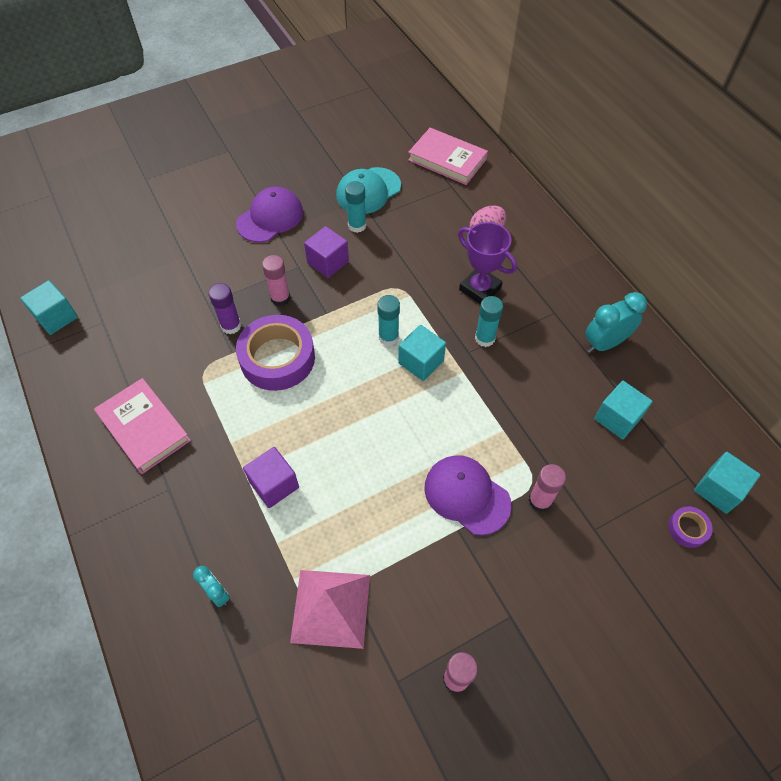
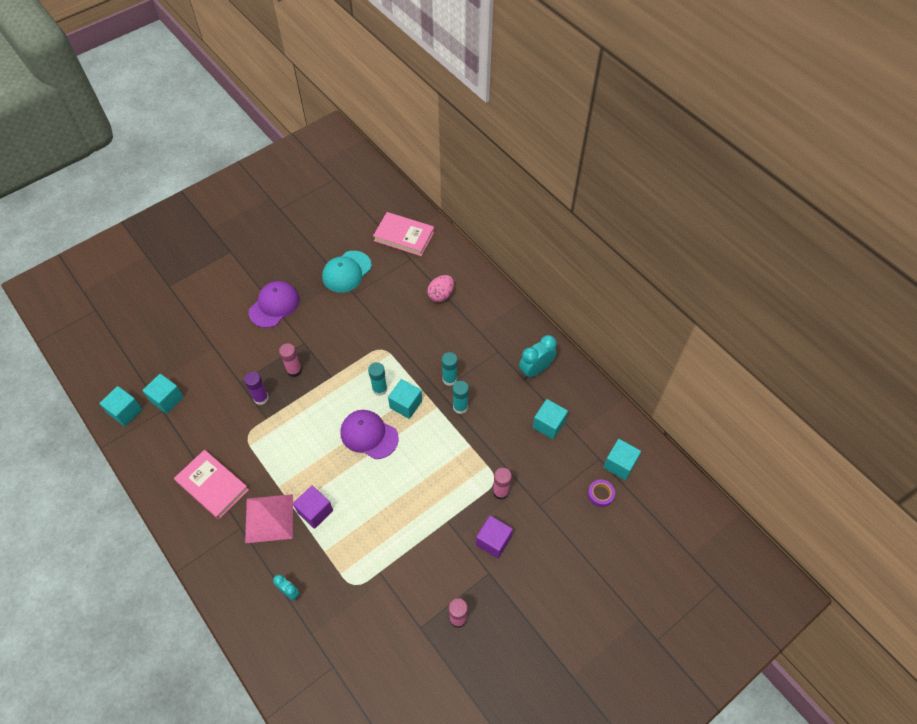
camera: 10 degrees left, 0 degrees up
(111, 310) = (167, 399): none -> turquoise cube
(277, 358) = (300, 418): purple tape -> none
(328, 262) = (325, 336): purple cube -> purple cube (493, 541)
(330, 608) = (368, 588): pink pyramid -> pink pyramid (269, 518)
(357, 226) = (342, 302): turquoise glue stick -> turquoise glue stick (460, 407)
(466, 495) = (450, 496): purple cap -> purple cap (369, 435)
(480, 289) = (441, 341): purple trophy -> none

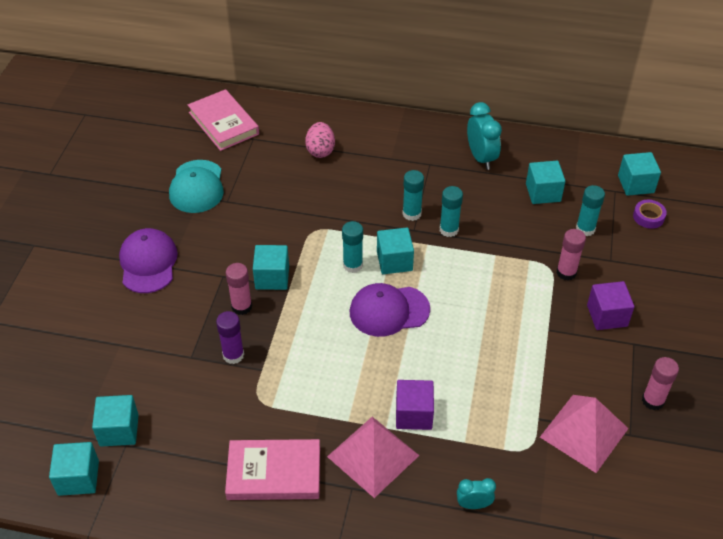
camera: 40 degrees left, 10 degrees down
(328, 363) = (272, 277): none -> turquoise cube
(395, 603) = (584, 432): none -> pink pyramid
(404, 236) = (223, 123): pink book -> pink book turned 75 degrees clockwise
(535, 370) = (481, 158): turquoise clock -> turquoise clock turned 150 degrees clockwise
(547, 471) = (585, 229): none -> turquoise glue stick

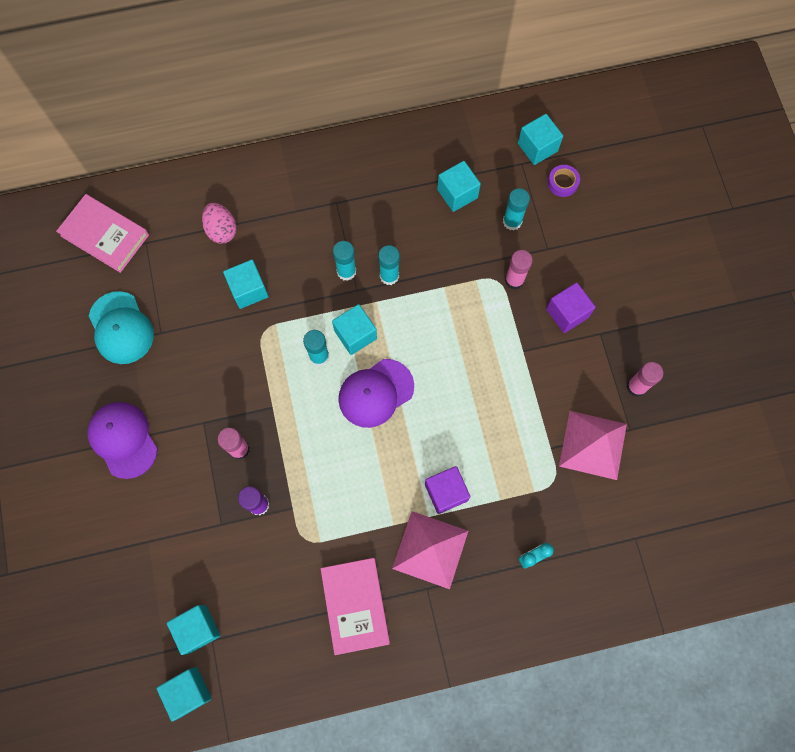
camera: 25 degrees left, 25 degrees up
(272, 277) = (251, 403): turquoise cube -> turquoise cube (248, 290)
(274, 473) = (355, 605): pink book -> pink book turned 75 degrees counterclockwise
(481, 158) = (382, 174): turquoise clock -> none

